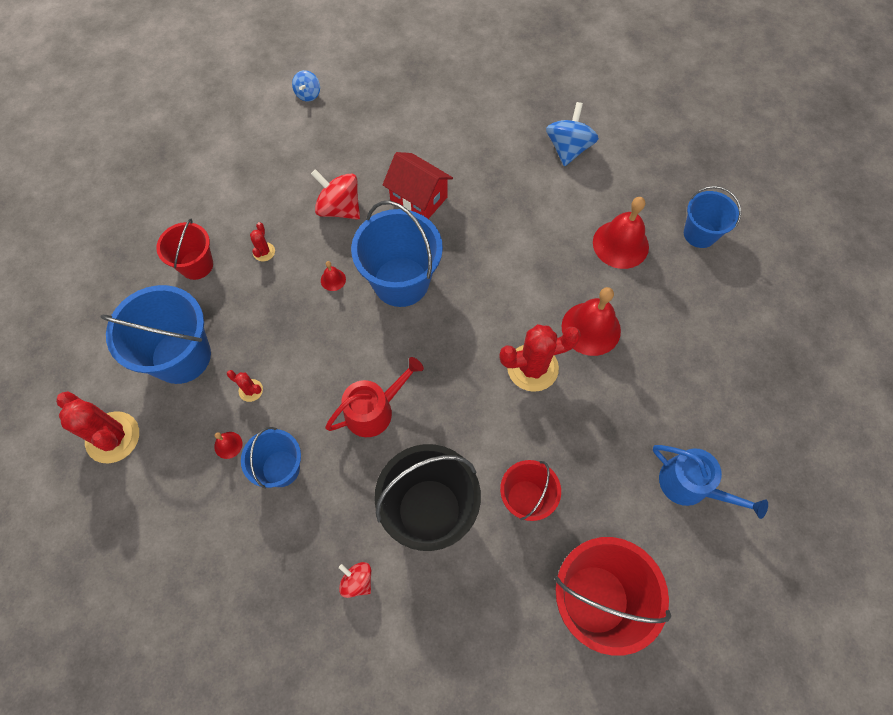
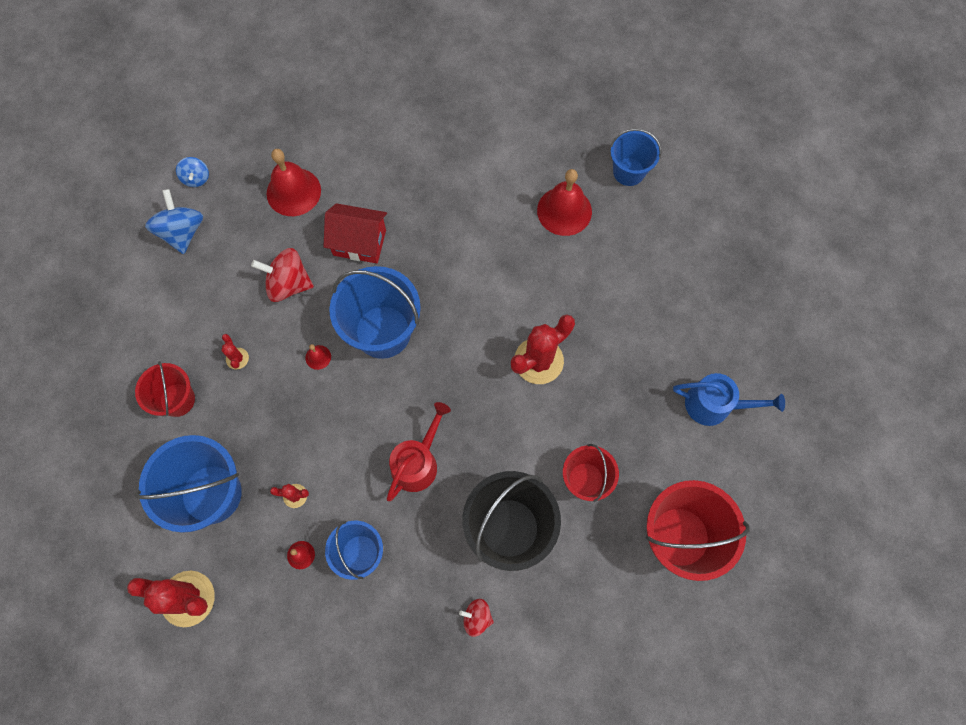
camera: 25 degrees left, 5 degrees up
(568, 149) = (476, 135): blue spinning top -> blue spinning top (182, 232)
(591, 328) = (573, 302): red bell -> red bell (293, 192)

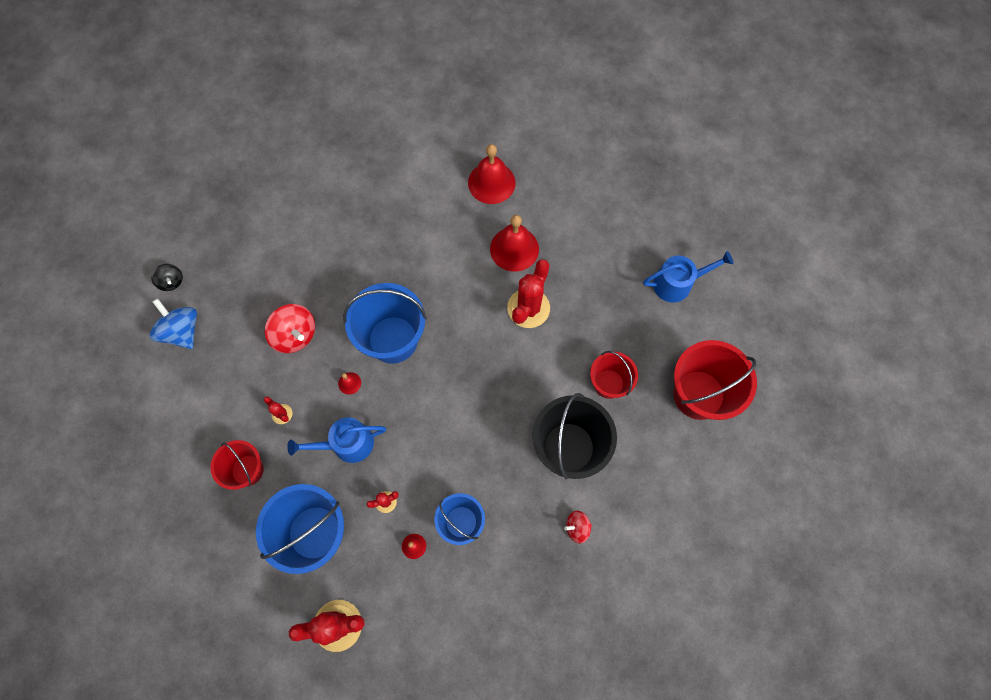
camera: 25 degrees left, 0 degrees up
(196, 178) = (171, 281): blue spinning top -> black spinning top
(285, 418) = (347, 444): none -> blue watering can
(288, 284) = (295, 335): red spinning top -> red spinning top turned 120 degrees counterclockwise
(293, 192) = (262, 258): red bell -> red bell (514, 249)
(359, 243) = (338, 276): red house -> none
(417, 462) = (472, 430): red watering can -> none
(628, 172) = (527, 131): blue bucket -> none

